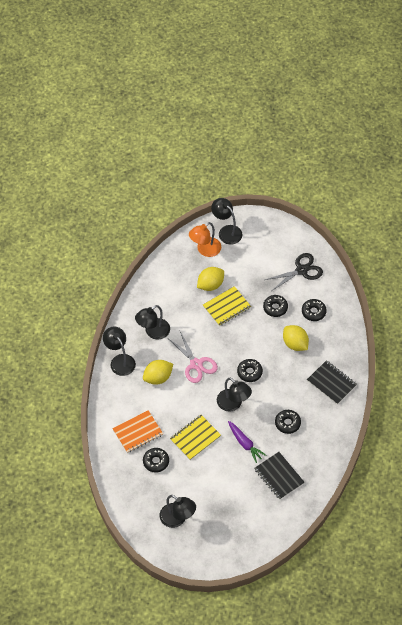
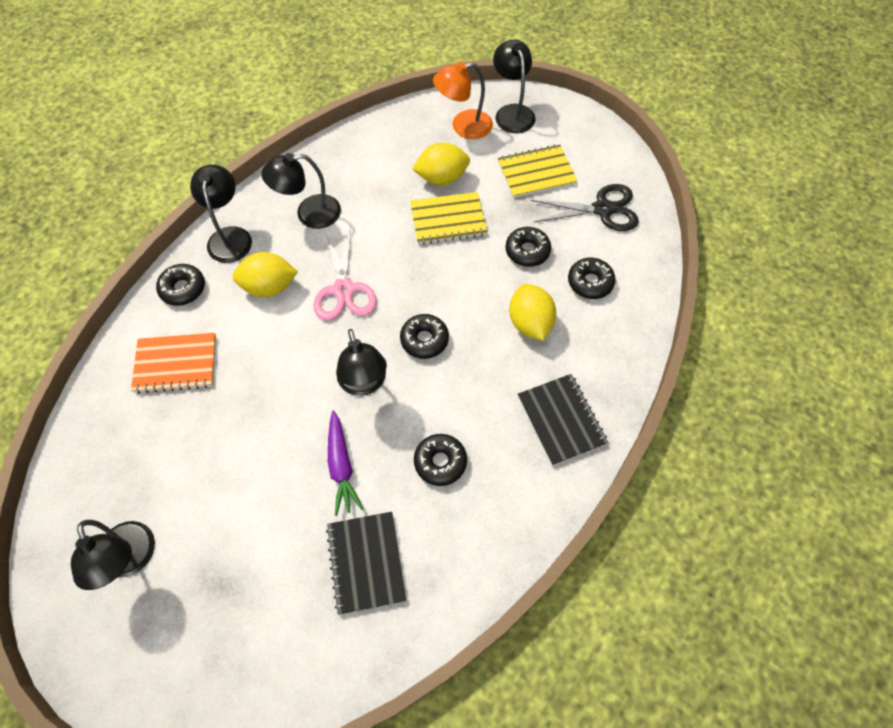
camera: 25 degrees right, 5 degrees up
(156, 462) = (169, 430): black donut -> black donut (183, 288)
(195, 438) = (262, 416): yellow notebook -> yellow notebook (536, 173)

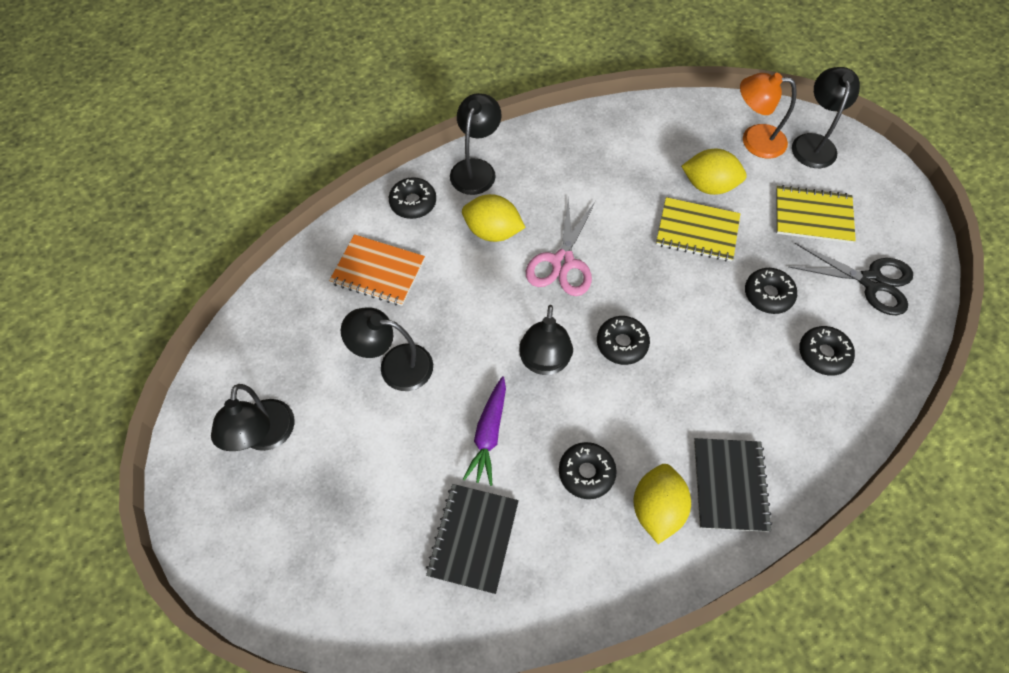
camera: 25 degrees right, 0 degrees up
(309, 214) = (560, 174): black lamp -> black lamp (395, 365)
(530, 323) = (739, 370): yellow lemon -> yellow lemon (656, 508)

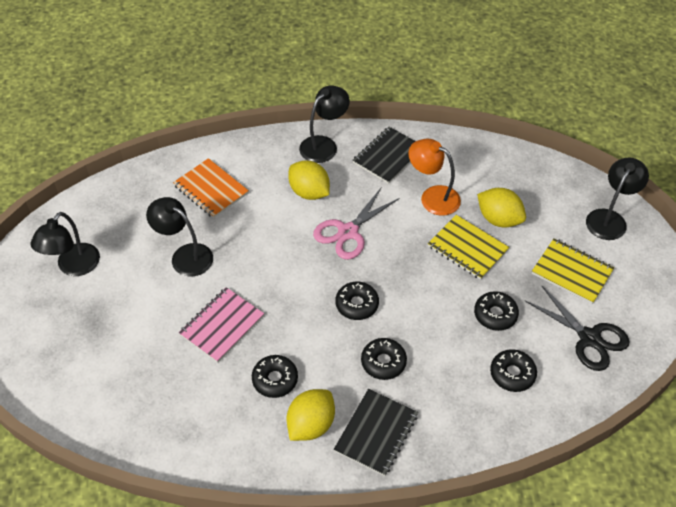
camera: 25 degrees right, 10 degrees down
(413, 203) = (264, 152): black donut -> black donut (383, 362)
(473, 538) = (170, 387): black notebook -> black notebook (388, 156)
(489, 434) = (222, 325): purple carrot -> pink notebook
(544, 362) = (291, 295): black lamp -> none
(754, 140) = (559, 199): orange lamp -> orange lamp (432, 197)

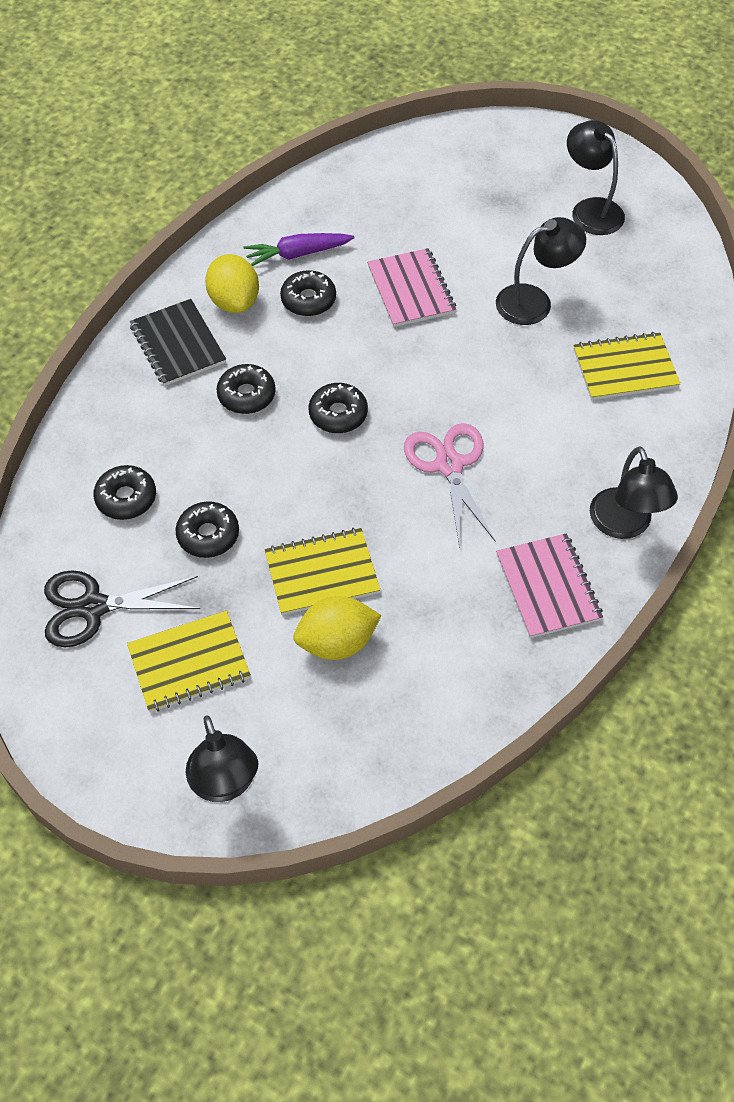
camera: 125 degrees right, 5 degrees up
(211, 189) = (625, 368): orange notebook -> yellow notebook
(235, 414) = (298, 254): none -> purple carrot
(309, 192) = (546, 462): yellow lemon -> none
(388, 156) = (548, 587): black notebook -> pink notebook
(432, 197) = (435, 592): orange lamp -> none

